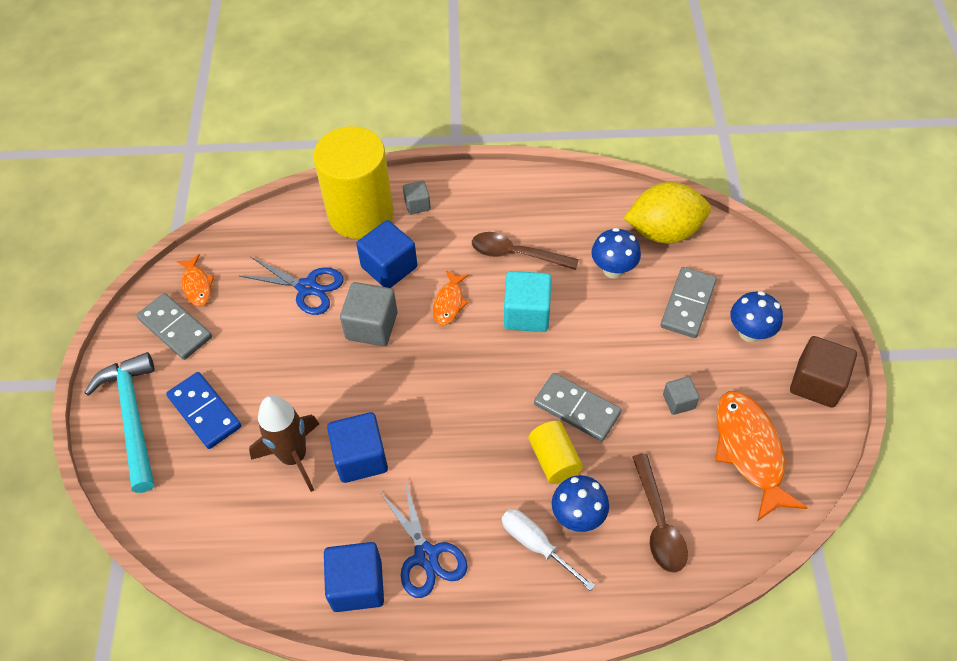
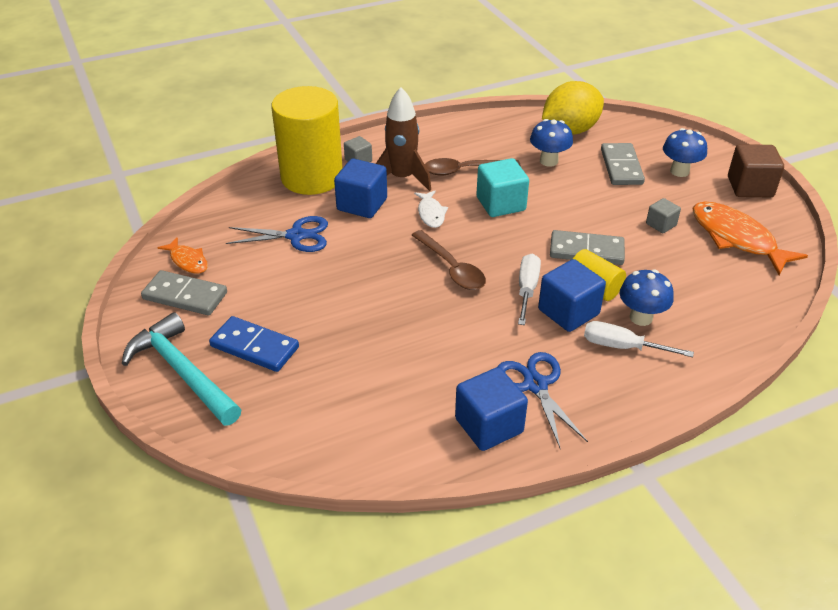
camera: 25 degrees left, 15 degrees down
(294, 457) = (364, 353): brown rocket -> brown rocket (402, 178)
(360, 457) = (427, 335): blue cube -> blue cube (568, 312)
(371, 326) = (373, 245): grey cube -> none
(426, 556) = (535, 384): blue scissors -> blue scissors turned 150 degrees counterclockwise
(449, 303) = (431, 213): orange fish -> white fish
(486, 437) = (527, 289): none -> white screwdriver
(658, 522) = (706, 302): brown spoon -> brown spoon (452, 268)

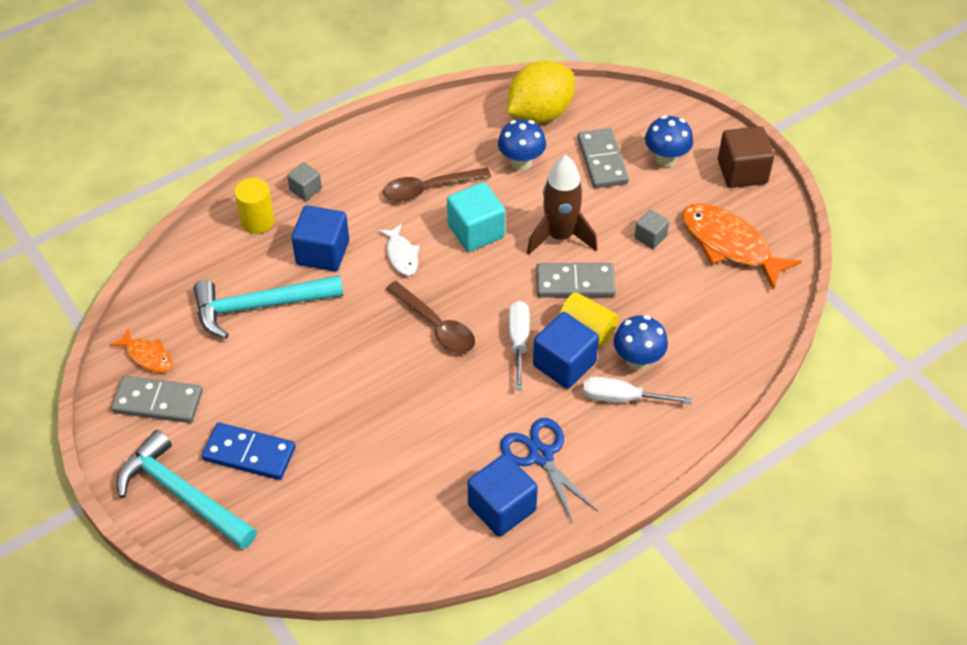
camera: 10 degrees left, 10 degrees up
(296, 236) = (259, 306): blue scissors -> turquoise hammer
(312, 177) = (257, 221): yellow cylinder -> yellow cylinder, size x0.48
(402, 178) = (360, 209): brown rocket -> brown rocket (560, 236)

